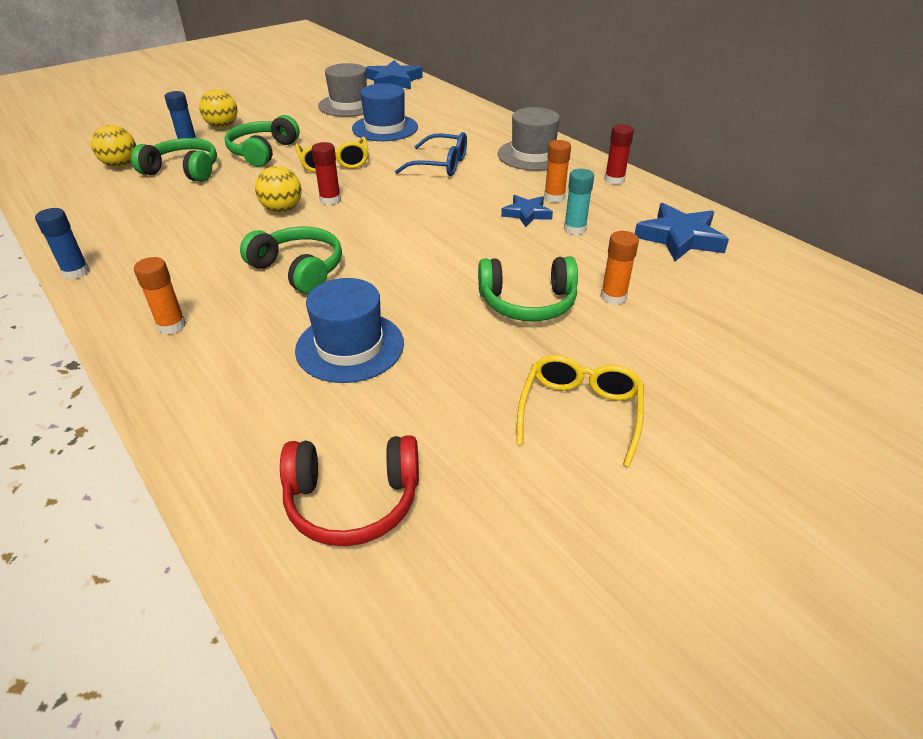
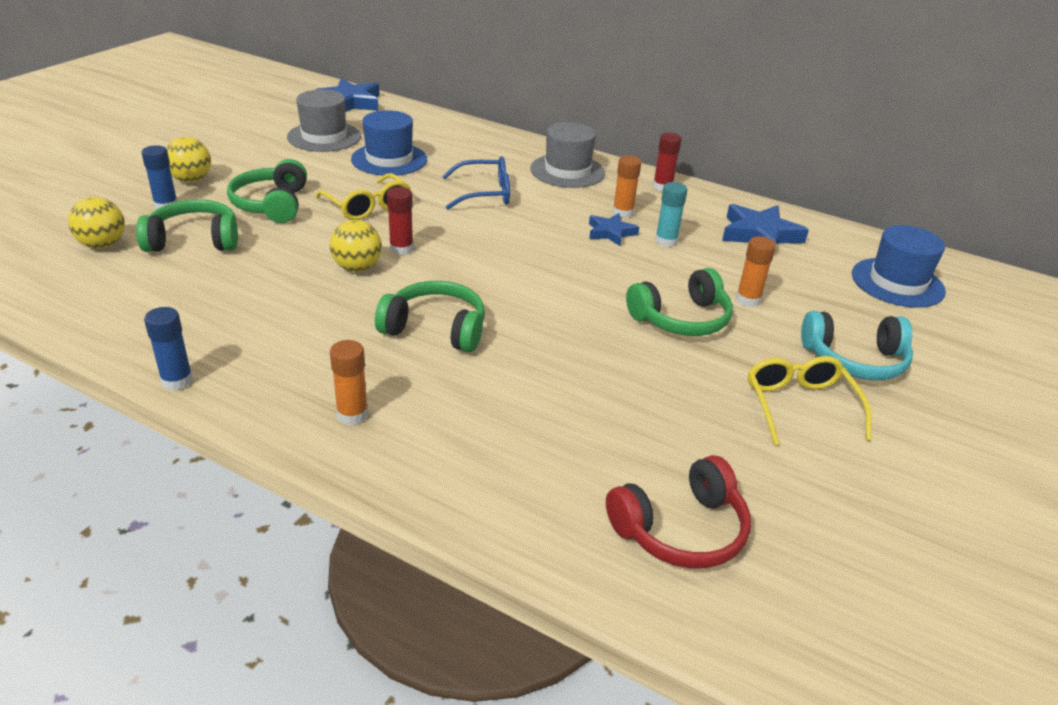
camera: 25 degrees left, 5 degrees down
(350, 346) = (556, 394): blue hat -> blue hat (897, 283)
(682, 380) = (854, 360): none -> turquoise headphones

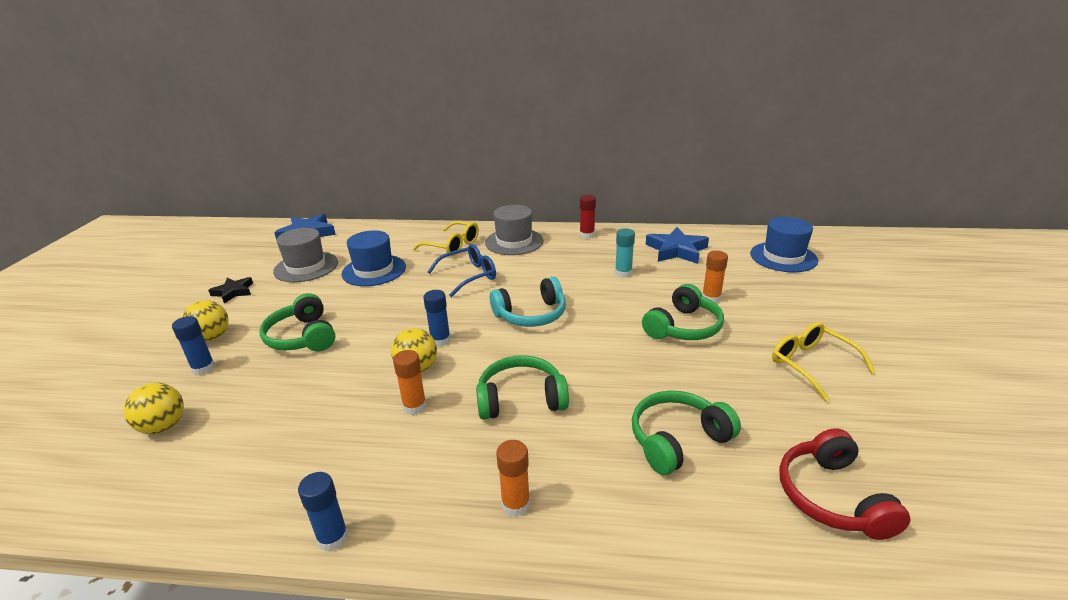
camera: 20 degrees left, 5 degrees down
(194, 240) = (253, 392): green headphones -> green headphones (678, 440)
(238, 142) = (233, 292): none -> black star
(368, 207) = (386, 314): yellow glasses -> yellow glasses (453, 246)
(401, 249) = (440, 340): red glue stick -> blue glue stick
(610, 233) = (582, 278): blue star -> none
(623, 212) = (577, 261): orange glue stick -> orange glue stick (414, 406)
(680, 529) = (832, 497): red headphones -> red headphones turned 135 degrees clockwise
(854, 360) = (810, 318): turquoise headphones -> turquoise headphones (531, 314)

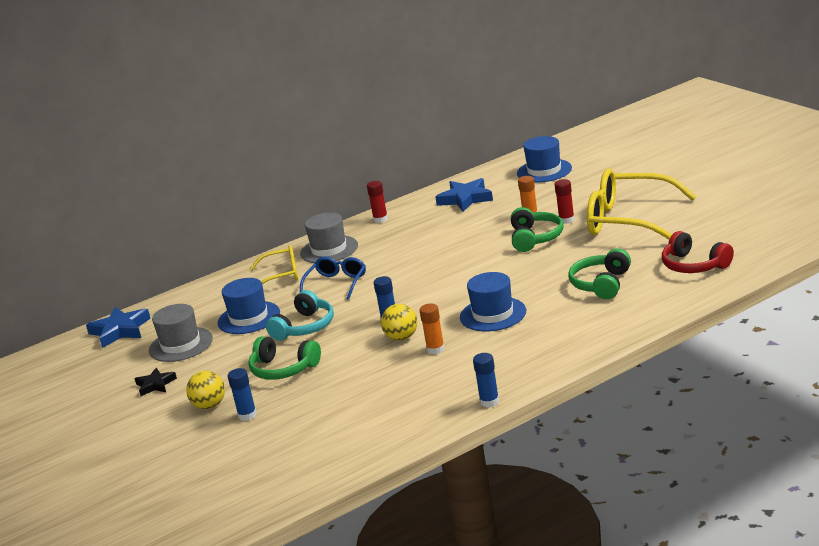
camera: 35 degrees left, 5 degrees down
(163, 426) = (290, 440): yellow ball -> none
(515, 504) = (558, 345): orange glue stick -> none
(521, 399) = (493, 314): green headphones -> blue hat
(531, 314) = (426, 279): turquoise headphones -> turquoise headphones (304, 327)
(623, 273) = (450, 229): turquoise glue stick -> none
(741, 323) = (566, 220): none -> red glue stick
(811, 364) = (628, 220): yellow glasses -> yellow glasses, size x1.87

